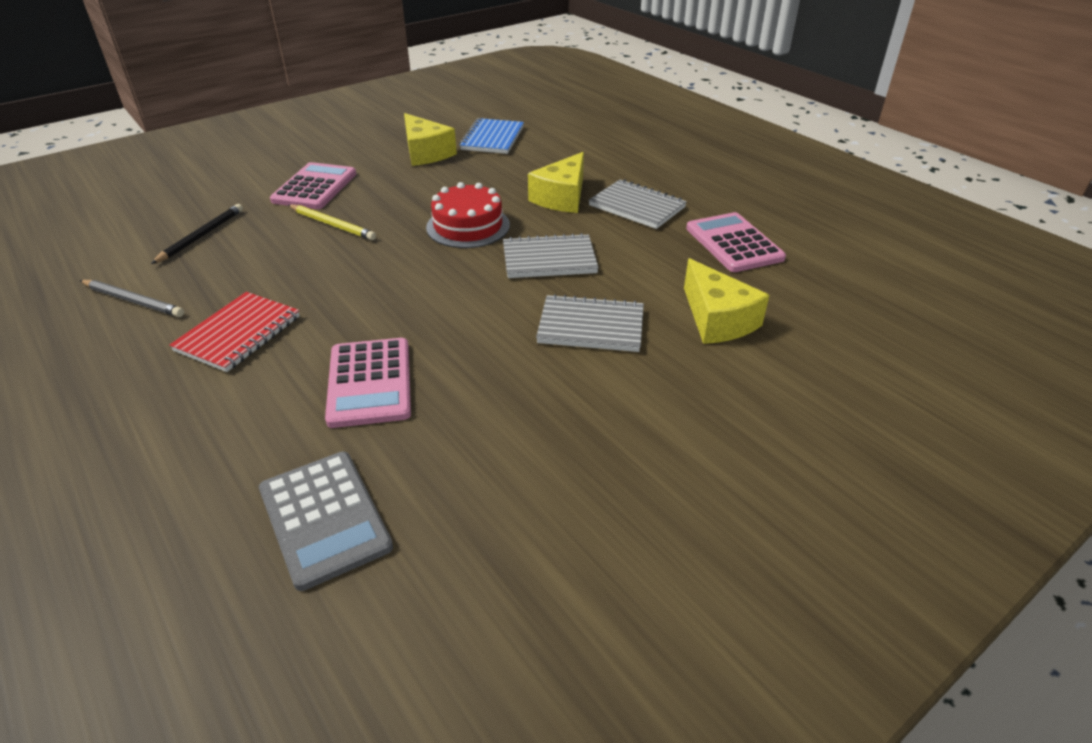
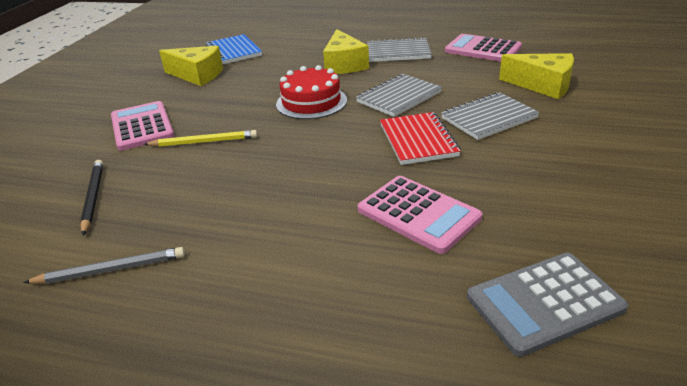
camera: 35 degrees left, 5 degrees down
(238, 334) = (260, 240): red notebook -> red notebook (418, 140)
(324, 518) = (544, 303): grey calculator -> grey calculator turned 135 degrees clockwise

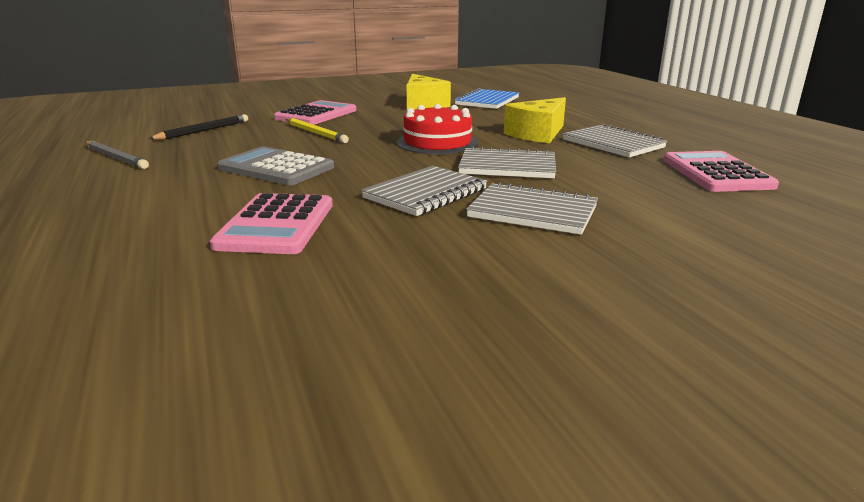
camera: 50 degrees right, 10 degrees down
(418, 140) = (425, 193): red notebook -> grey notebook
(543, 85) = (685, 222): yellow cheese -> none
(544, 303) = (148, 317): grey calculator -> grey calculator (276, 168)

